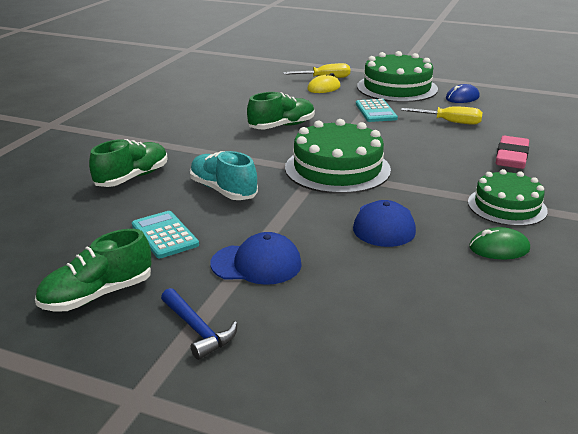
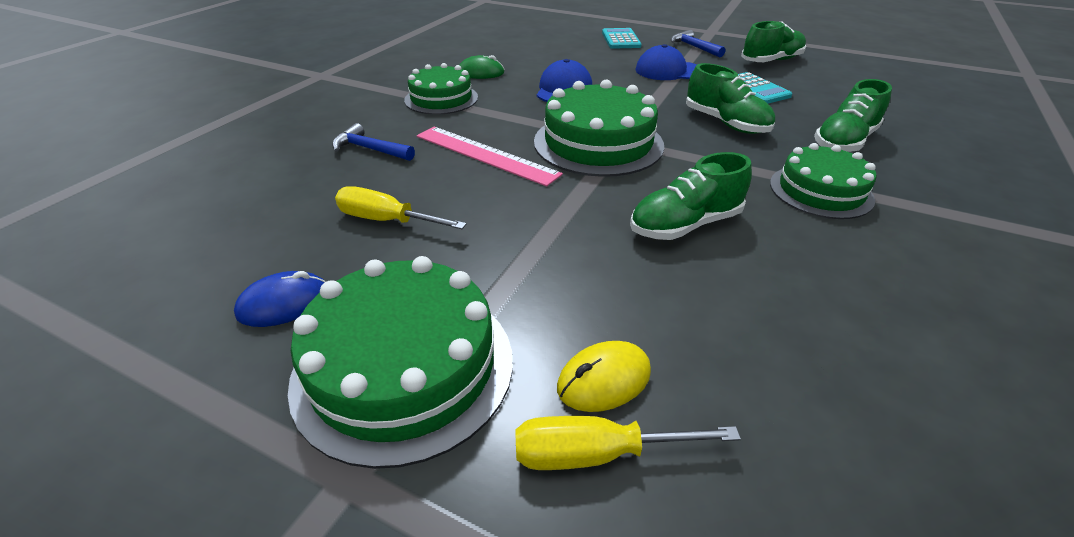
camera: 175 degrees left, 10 degrees up
(187, 144) = (820, 191): none -> green cake
(223, 190) = (725, 123): turquoise shoe -> green shoe
(376, 111) = (504, 260): turquoise calculator -> turquoise calculator (620, 39)
(421, 157) = (485, 155): none -> pink ruler
(511, 157) = (370, 149): pink eraser -> blue hammer

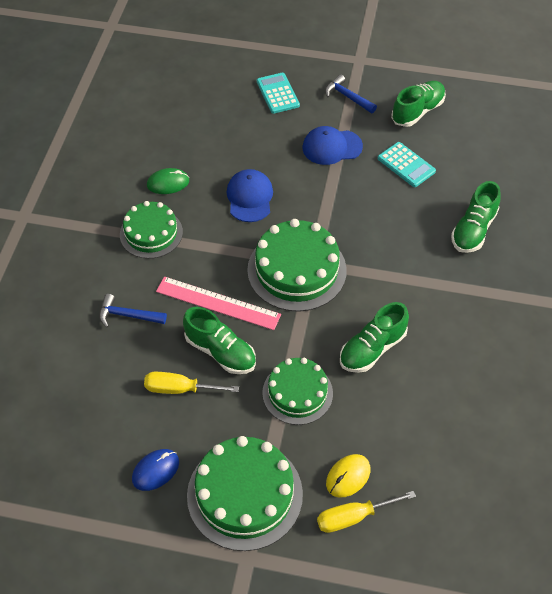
camera: 15 degrees left, 15 degrees up
(725, 123) = (387, 222): green shoe -> green shoe (220, 352)
(820, 191) = (455, 294): green cake -> green cake (297, 393)

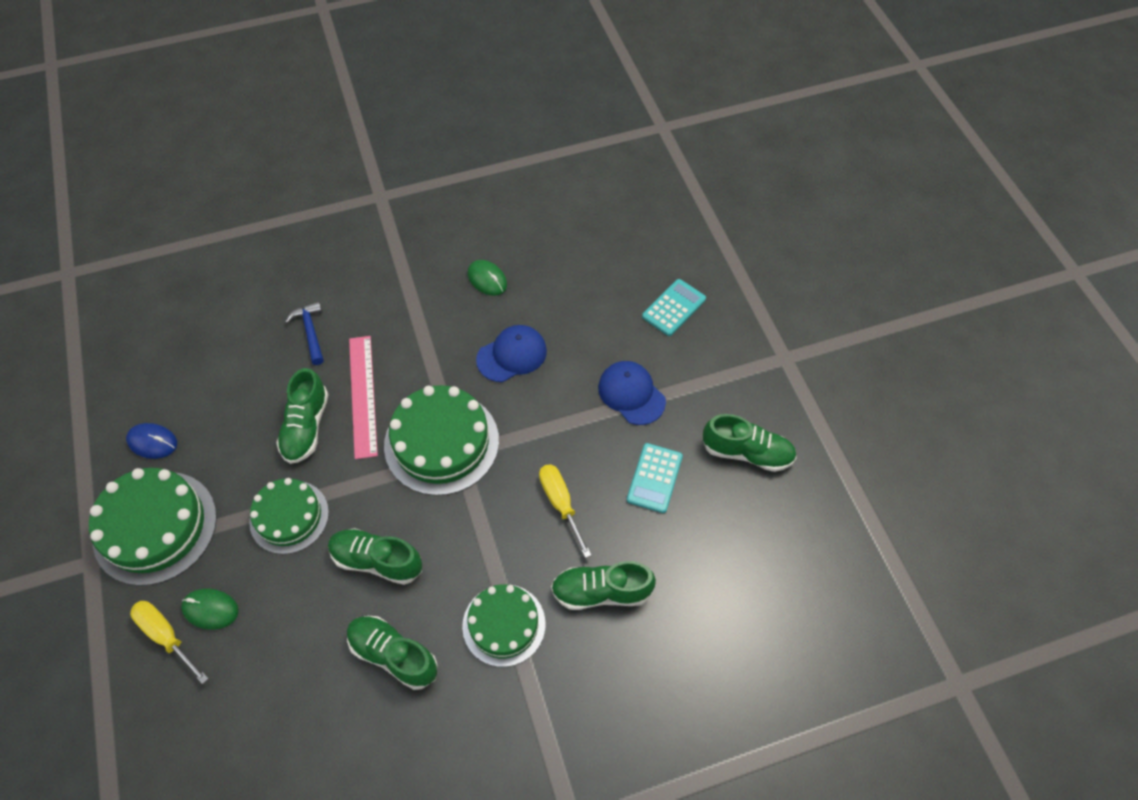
camera: 60 degrees right, 5 degrees up
(151, 233) = (417, 299): green cake -> green cake (504, 625)
(180, 389) = (248, 416): yellow screwdriver -> yellow screwdriver (560, 504)
(347, 97) = (717, 373): blue hammer -> none
(348, 476) = (210, 609): yellow mouse -> green mouse
(455, 367) = (393, 655): none -> green shoe

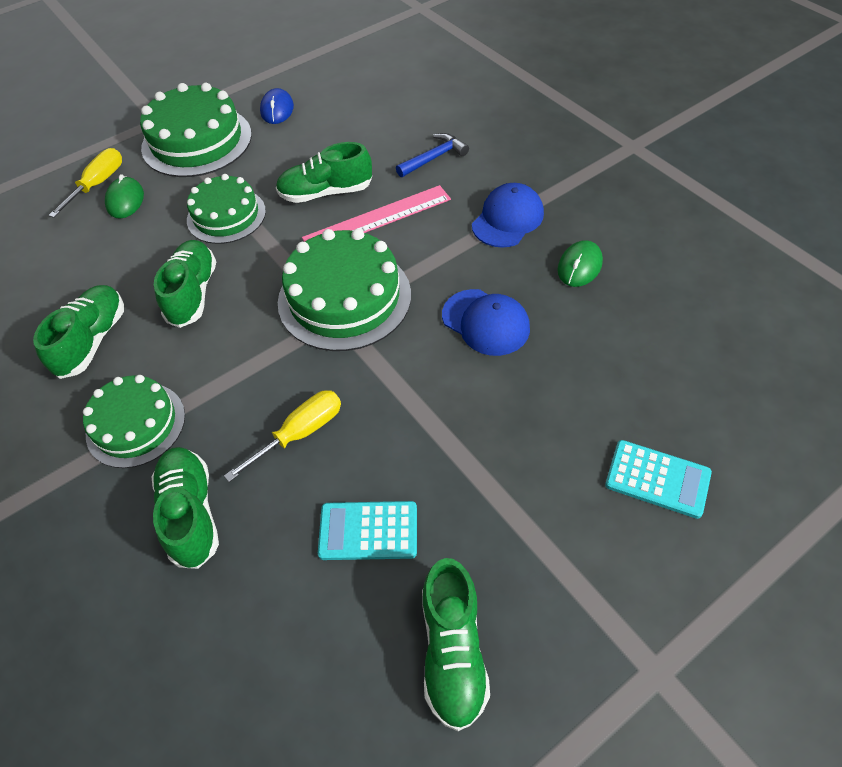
camera: 75 degrees right, 5 degrees down
(631, 394) = (487, 465): blue cap -> blue cap (507, 219)

